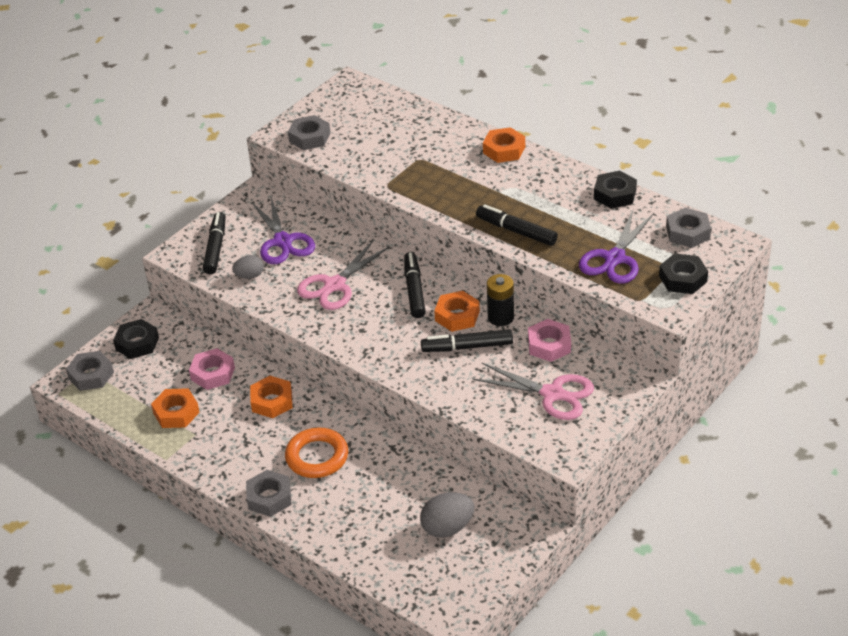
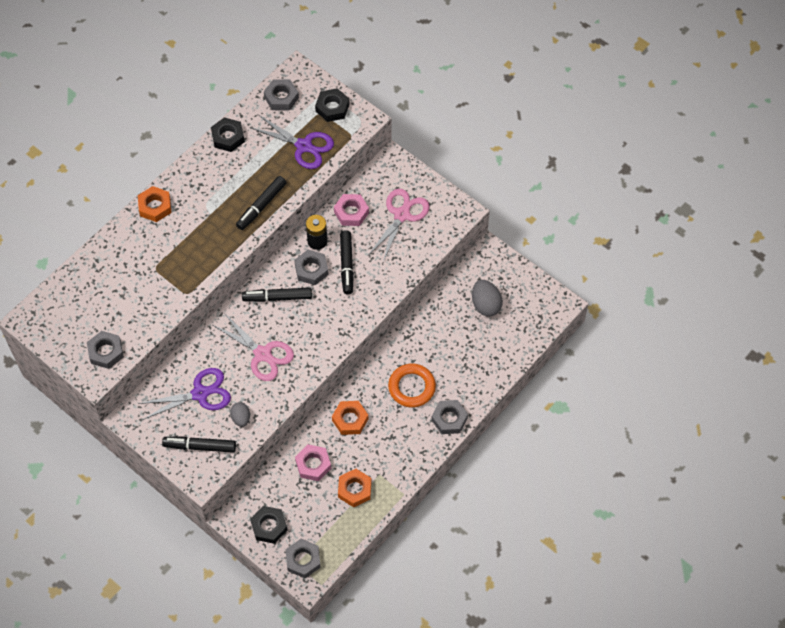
camera: 90 degrees left, 20 degrees up
(457, 316) = (311, 270): orange nut -> grey nut

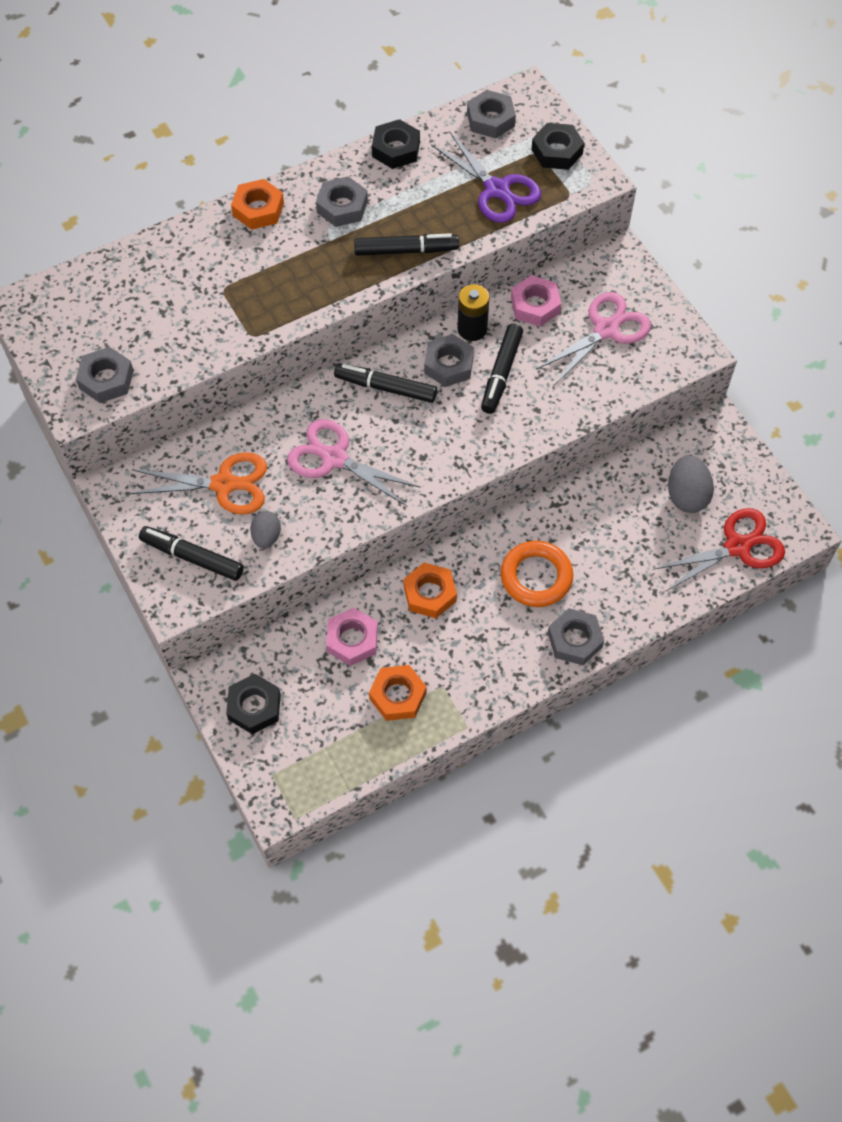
camera: 20 degrees right, 0 degrees up
(200, 393) = (224, 484): purple scissors -> orange scissors
(261, 206) = (405, 250): black marker -> black marker turned 150 degrees counterclockwise
(263, 354) = (334, 458): pink scissors -> pink scissors turned 150 degrees clockwise
(303, 560) = (283, 772): grey nut -> grey nut (342, 207)
(527, 327) = (737, 546): none -> red scissors

